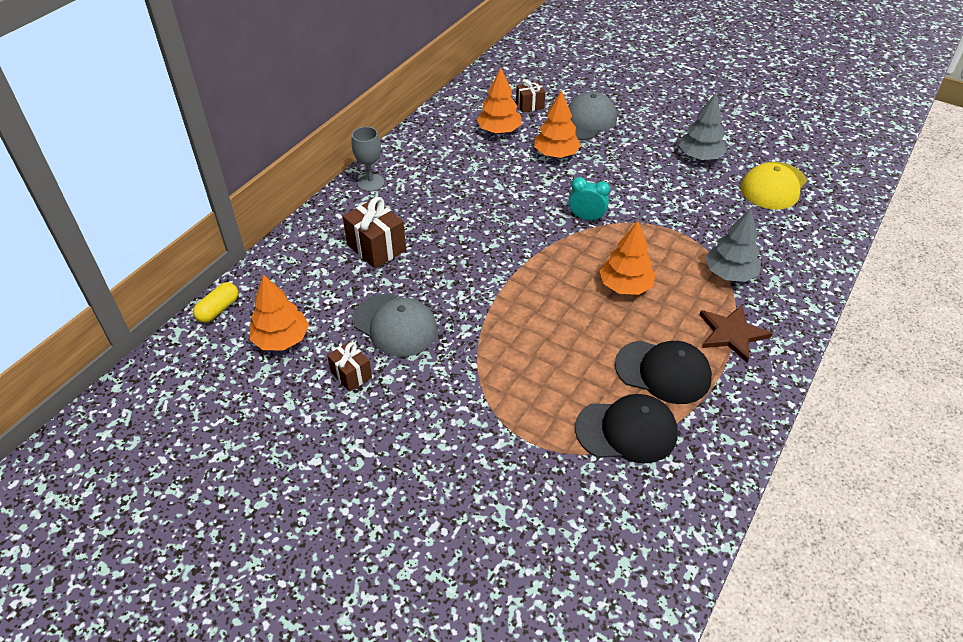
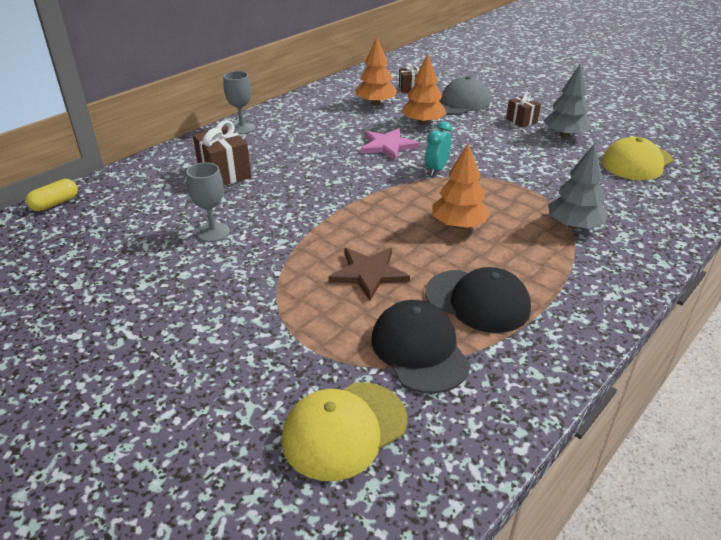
camera: 10 degrees right, 10 degrees down
(281, 339) = (99, 232): orange tree -> none
(351, 375) = (150, 267): brown gift -> brown gift (521, 120)
(395, 325) = (213, 232): grey cap -> grey goblet
(529, 191) = (387, 146): none -> pink star
(586, 218) = (436, 169): turquoise clock -> turquoise clock turned 90 degrees counterclockwise
(587, 518) = (344, 430): none -> yellow cap
(626, 431) = (419, 350): black cap -> black cap turned 120 degrees counterclockwise
(731, 334) = (564, 276): brown star -> brown star (368, 274)

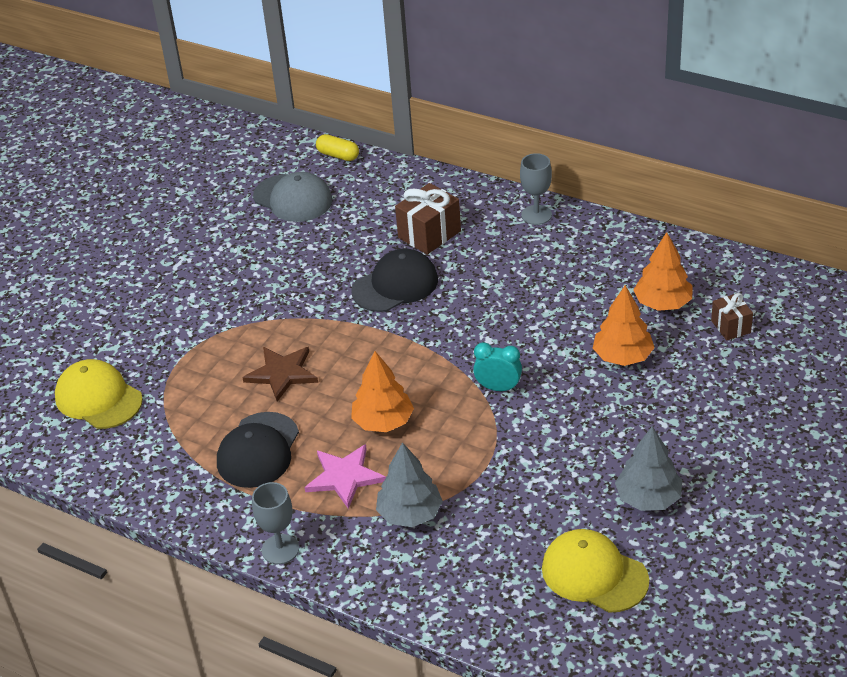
camera: 80 degrees right, 5 degrees up
(213, 232) = (320, 261): grey goblet -> grey goblet (280, 549)
(387, 146) = (542, 338): pink star -> pink star (344, 477)
(419, 350) = (186, 423): black cap -> black cap (395, 285)
(460, 103) = (707, 382): grey cap -> grey cap (293, 198)
(521, 120) = (676, 450): brown gift -> none

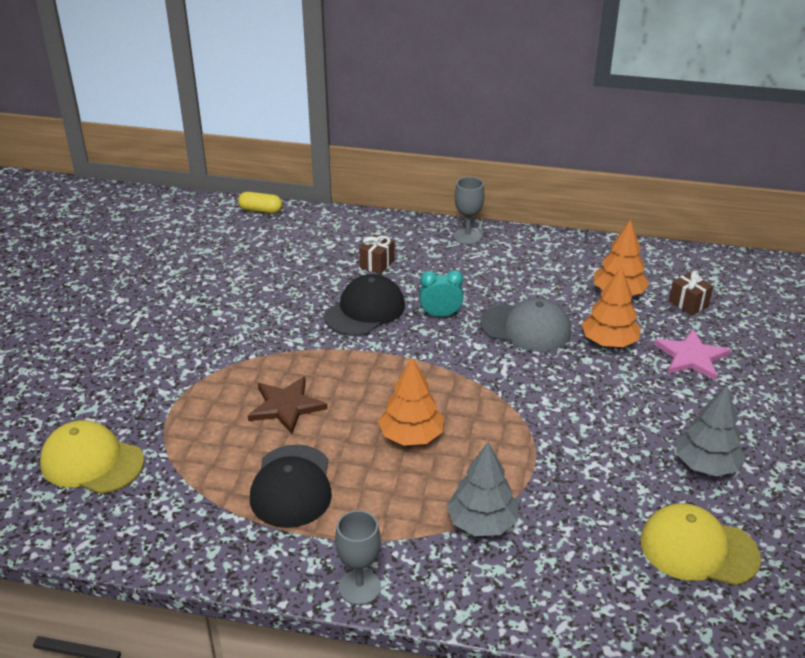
camera: 20 degrees left, 5 degrees down
(293, 198) = (232, 250): grey cap -> grey cap (526, 328)
(344, 477) = (396, 497): pink star -> pink star (691, 357)
(429, 234) = (377, 264): brown gift -> brown gift, size x0.61
(498, 388) = (509, 386): turquoise clock -> turquoise clock (440, 315)

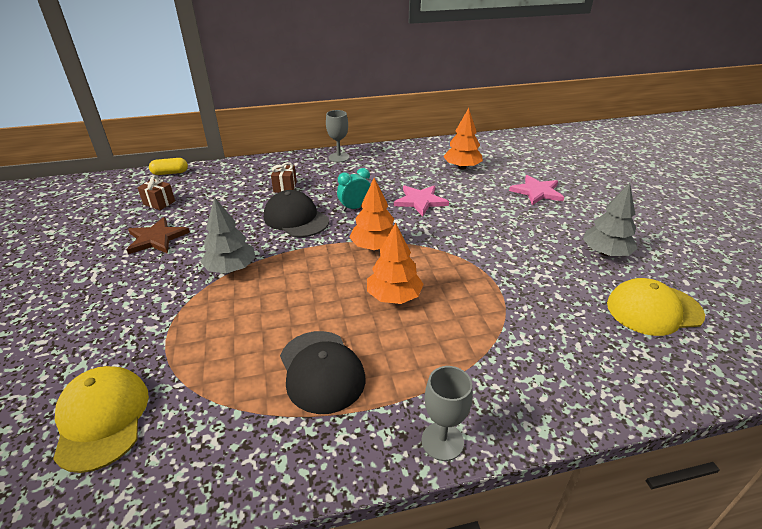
camera: 25 degrees left, 0 degrees up
(92, 462) = (102, 418): yellow cap -> yellow cap turned 75 degrees clockwise
(286, 406) = (275, 305): brown star -> brown star (156, 238)
(365, 310) = (296, 219): black cap -> black cap turned 60 degrees counterclockwise
(482, 523) = (497, 345): grey tree -> grey tree (231, 268)
(526, 328) = (420, 201): grey cap -> pink star
(609, 342) = (480, 196): orange tree -> orange tree (375, 246)
(688, 304) = (508, 163): brown gift -> brown gift (159, 203)

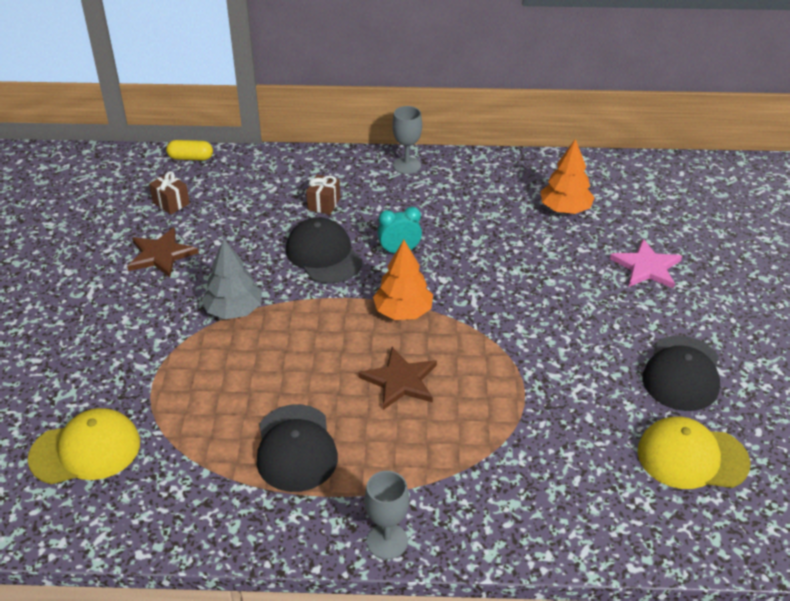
camera: 15 degrees right, 5 degrees up
(102, 418) = (85, 450): yellow cap -> yellow cap turned 75 degrees clockwise
(394, 296) = (400, 381): orange tree -> brown star
(420, 201) = (485, 255): pink star -> none
(605, 253) = (682, 373): grey tree -> black cap

